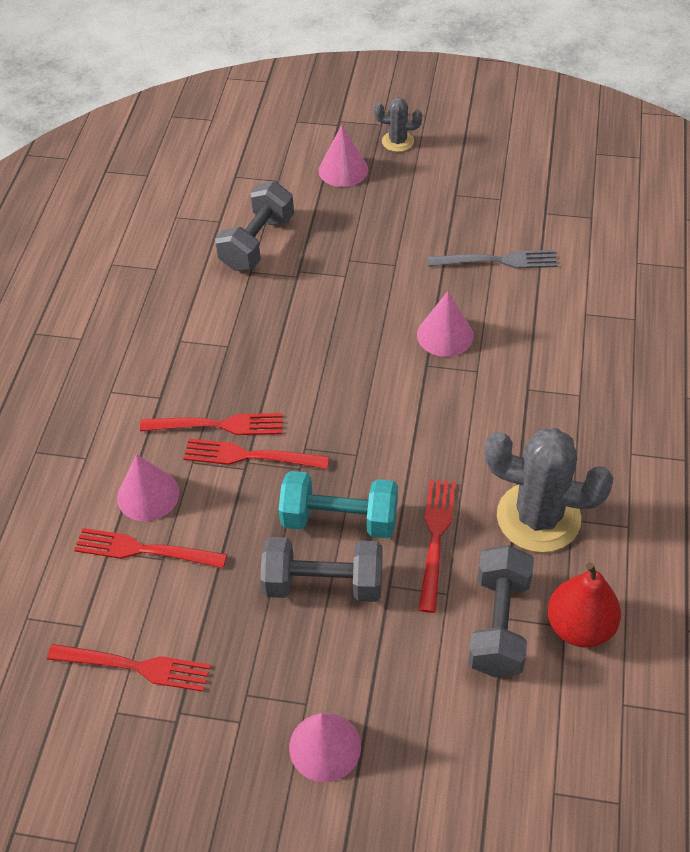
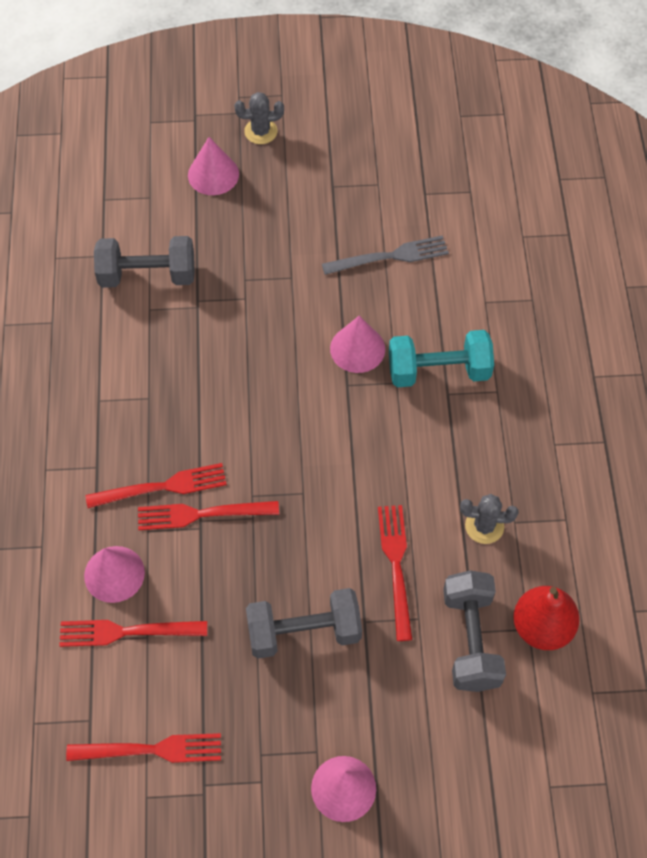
camera: 15 degrees left, 10 degrees up
(257, 243) = (147, 275): grey dumbbell -> grey dumbbell turned 75 degrees clockwise
(339, 520) = (303, 564): turquoise dumbbell -> turquoise dumbbell (438, 371)
(538, 517) = (484, 526): grey cactus -> grey cactus, size x0.50

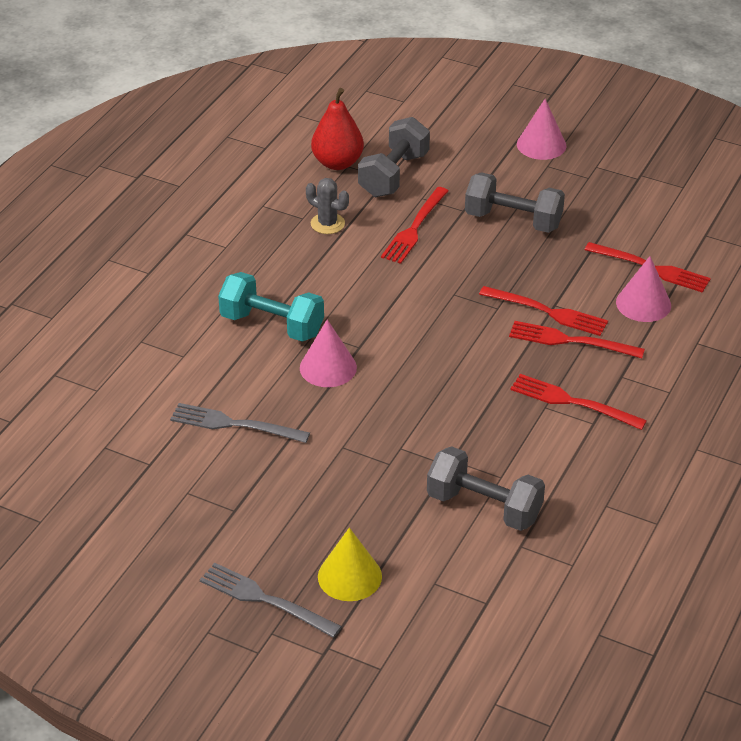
camera: 150 degrees left, 20 degrees down
(152, 749) = (666, 205): red fork -> red fork (571, 402)
(213, 174) = (349, 576): pink cone -> yellow cone
(261, 131) = (264, 599): grey cactus -> grey fork

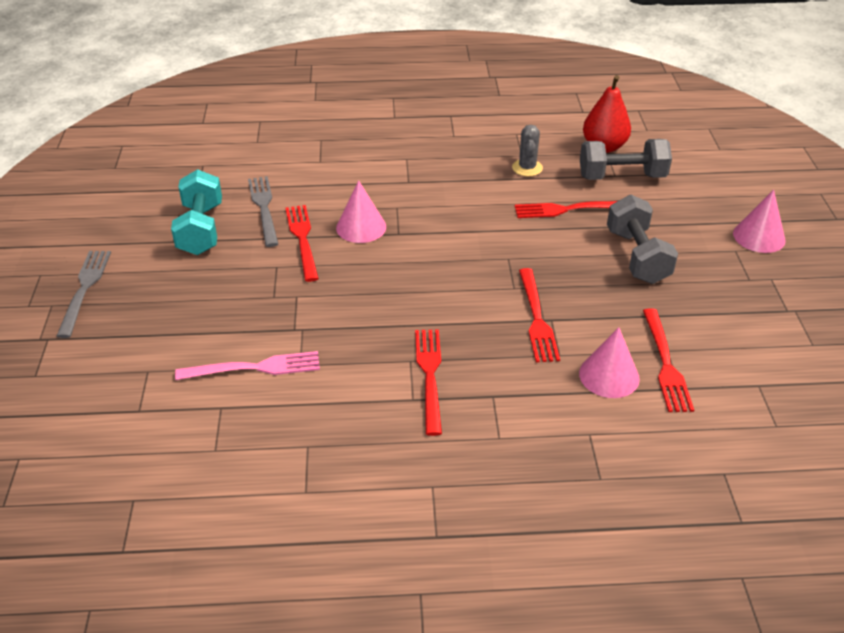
camera: 60 degrees right, 0 degrees up
(272, 325) = (386, 185): turquoise dumbbell -> turquoise dumbbell (201, 229)
(349, 576) = (131, 322): yellow cone -> none
(484, 507) = (255, 367): grey dumbbell -> pink fork
(569, 341) = (510, 345): red fork -> red fork (302, 239)

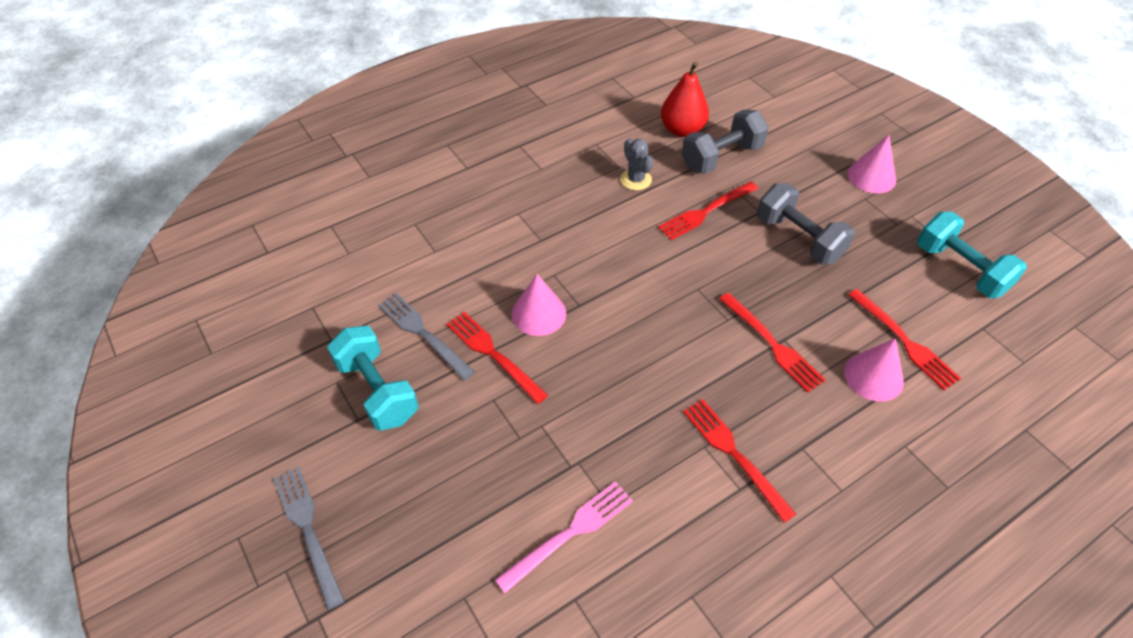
camera: 30 degrees left, 10 degrees up
(781, 334) = (960, 269): none -> turquoise dumbbell

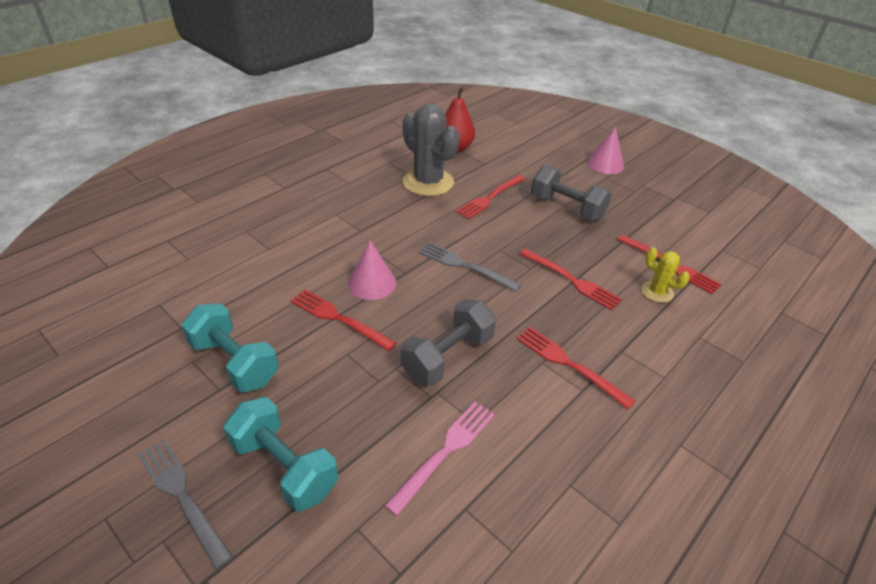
camera: 15 degrees left, 10 degrees down
(422, 333) = (269, 311): grey fork -> grey fork (464, 265)
(636, 179) = (428, 182): grey cactus -> grey cactus, size x2.00
(721, 157) = (490, 162): grey dumbbell -> grey dumbbell (448, 357)
(873, 376) = (657, 292): pink cone -> yellow cactus
(960, 269) = (691, 214): turquoise dumbbell -> turquoise dumbbell (284, 467)

